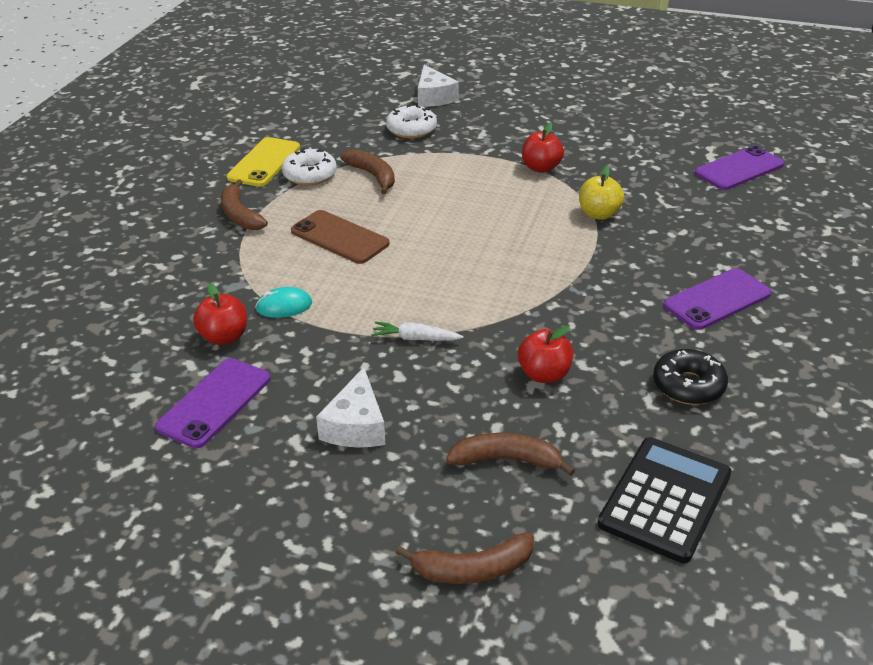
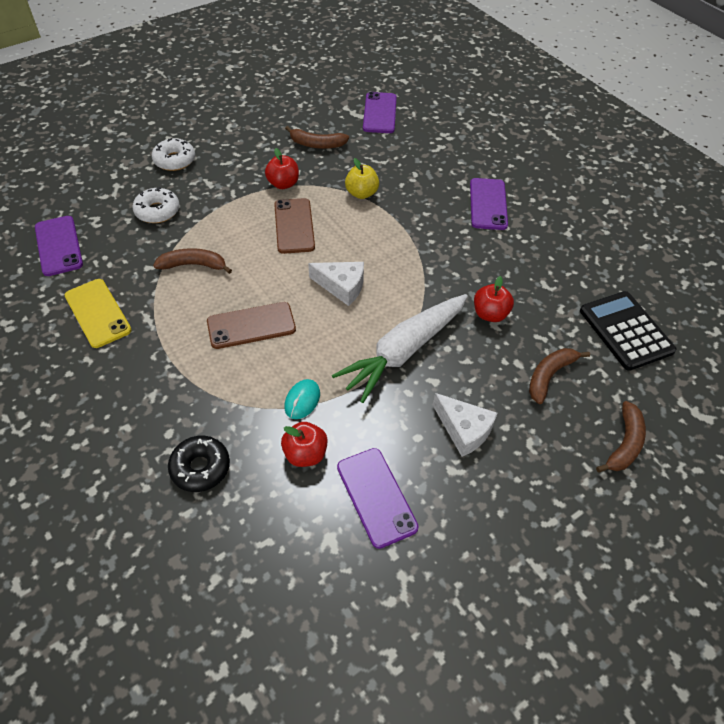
camera: 55 degrees left, 15 degrees up
(240, 215) = (156, 365): brown banana -> brown banana (317, 144)
(310, 175) = (149, 297): white donut -> white donut (174, 160)
(313, 111) = (59, 246): none -> purple phone
(415, 338) = (404, 351): white carrot -> white carrot, size x2.42
(434, 97) = (129, 175): white cheese -> white cheese (342, 286)
(494, 199) = (294, 226): none -> brown phone
(688, 385) = (548, 263): black donut -> black donut (200, 468)

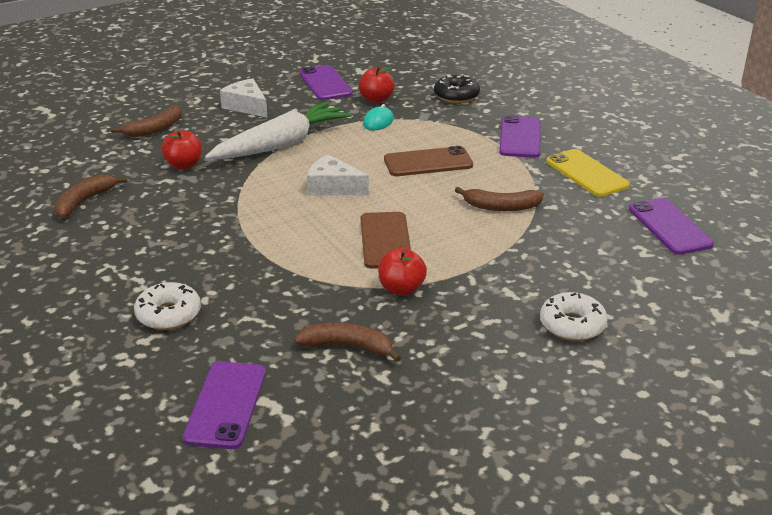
camera: 175 degrees left, 20 degrees down
(157, 211) = (567, 259): white donut -> white donut (168, 314)
(361, 193) = (290, 275): yellow apple -> none
(488, 204) = (121, 259): purple phone -> purple phone (520, 137)
(624, 444) = (122, 98): brown banana -> brown banana (84, 201)
(625, 331) = (56, 152): black calculator -> none

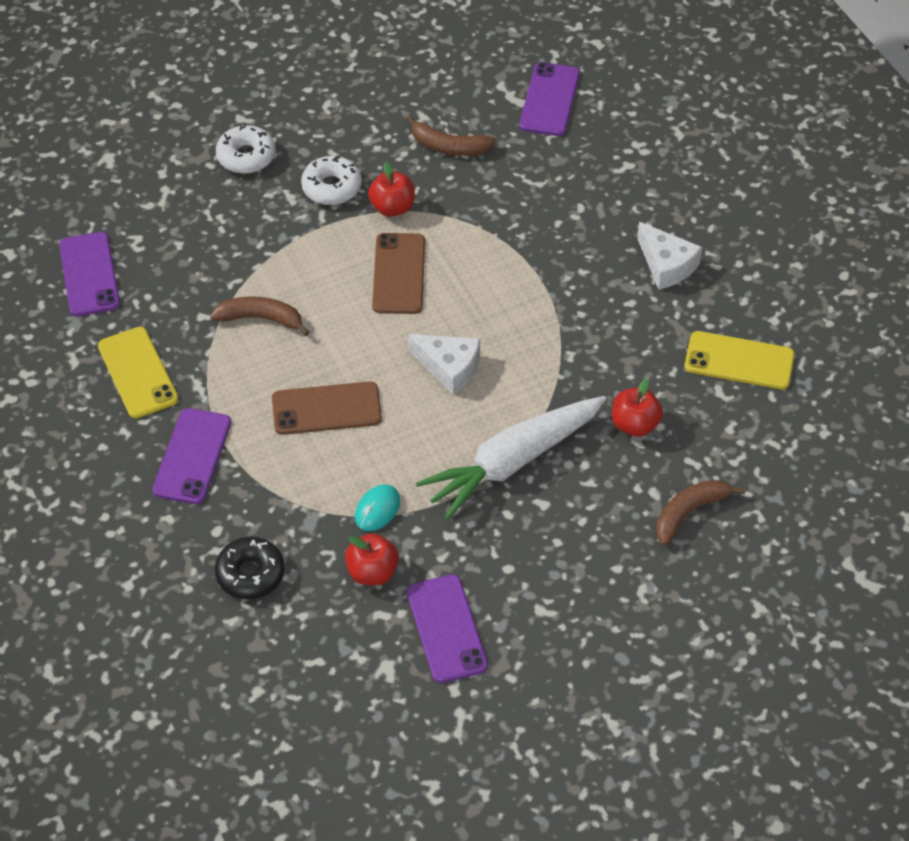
camera: 175 degrees left, 20 degrees up
(84, 201) = (739, 361): brown banana -> yellow phone
(168, 314) = (611, 191): white donut -> white donut (331, 187)
(246, 106) = (566, 566): white cheese -> white cheese (666, 265)

